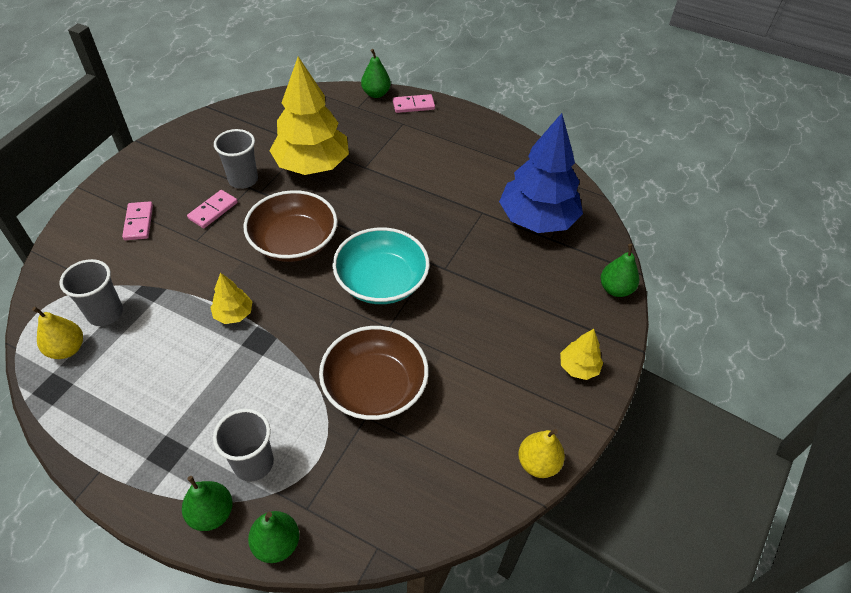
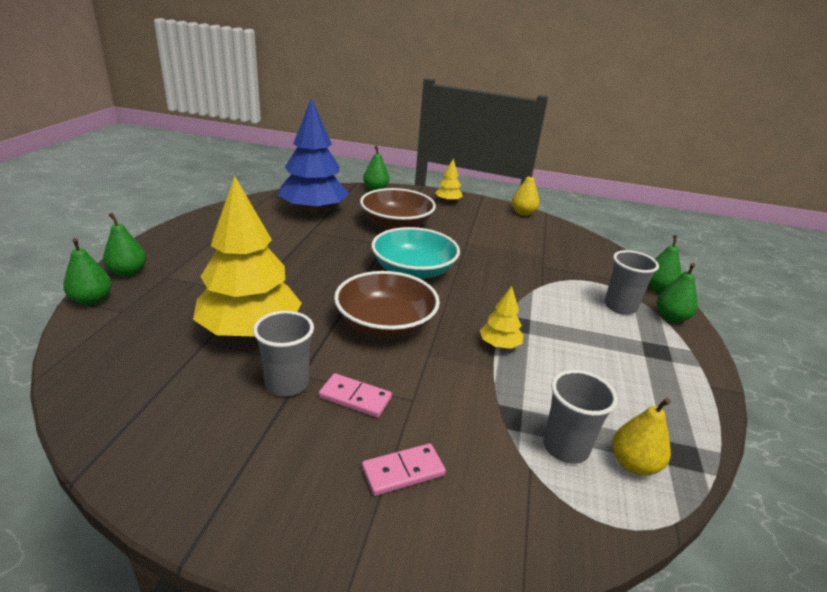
camera: 105 degrees left, 20 degrees down
(375, 387) = (517, 265): brown bowl -> brown bowl (396, 224)
(413, 105) = (128, 272): pink domino -> green pear

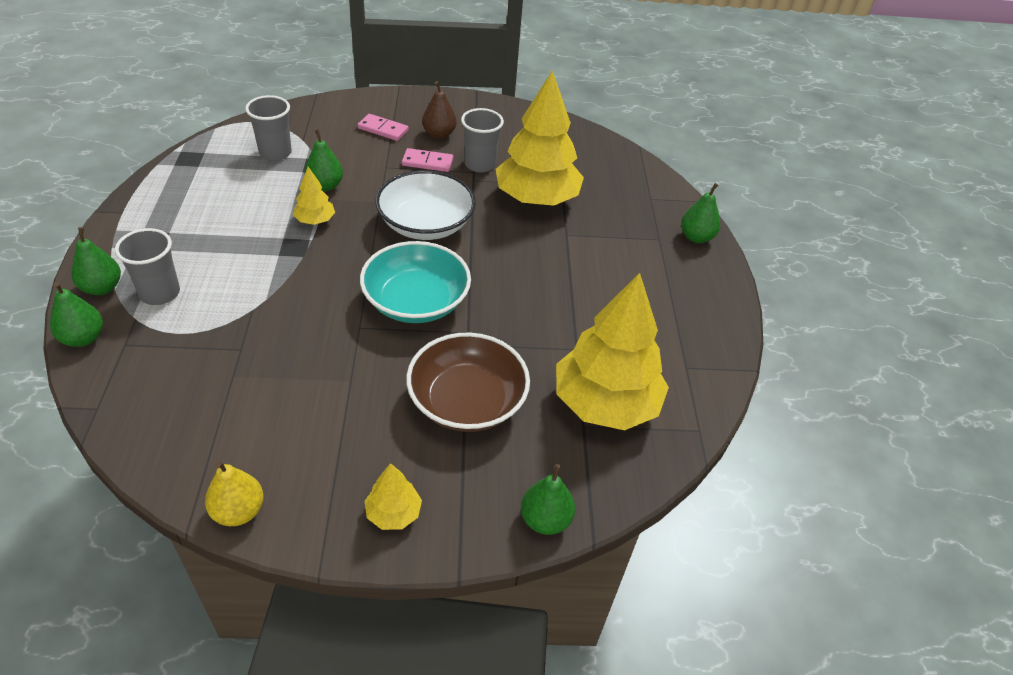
camera: 165 degrees right, 15 degrees up
(92, 300) = (685, 204): green pear -> green pear (325, 186)
(313, 211) = (605, 403): blue tree -> yellow tree
(317, 447) = (439, 134): none -> brown pear
(385, 324) = (425, 224): brown bowl -> white bowl
(403, 472) = (383, 129): pink domino -> pink domino turned 60 degrees clockwise
(633, 464) = (230, 149): yellow pear -> none

